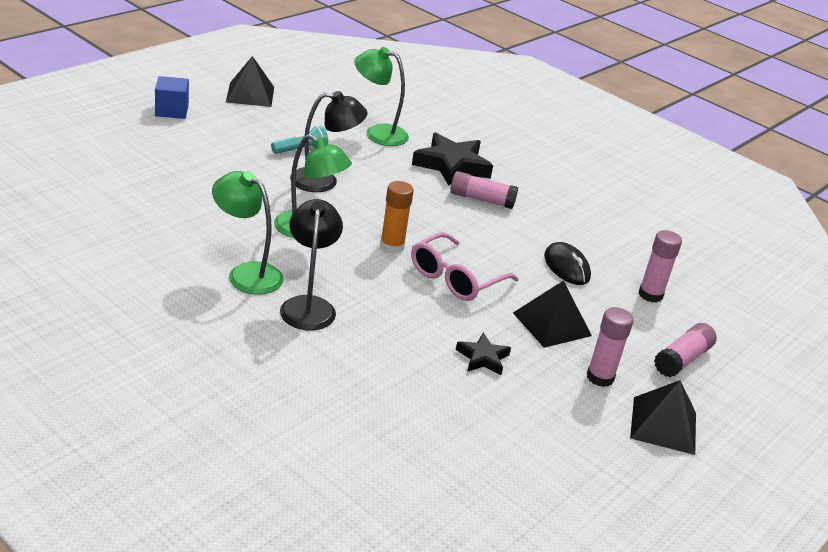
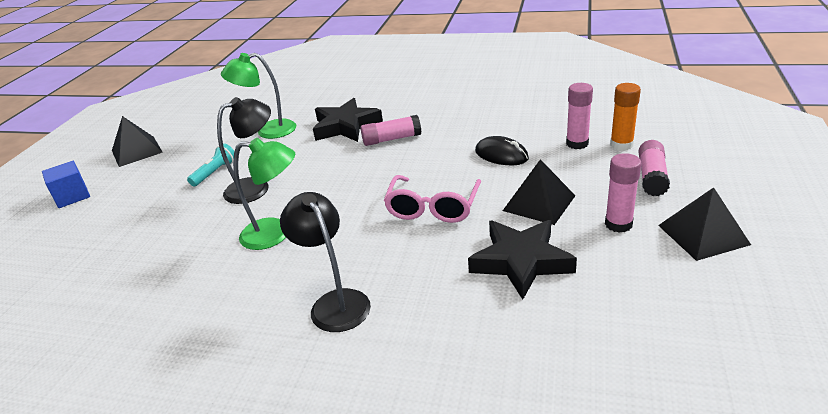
camera: 20 degrees left, 0 degrees up
(246, 273) = (252, 305): green lamp -> none
(392, 246) = (358, 210): orange glue stick -> orange glue stick (621, 145)
(483, 358) = (521, 261): black star -> black star, size x1.87

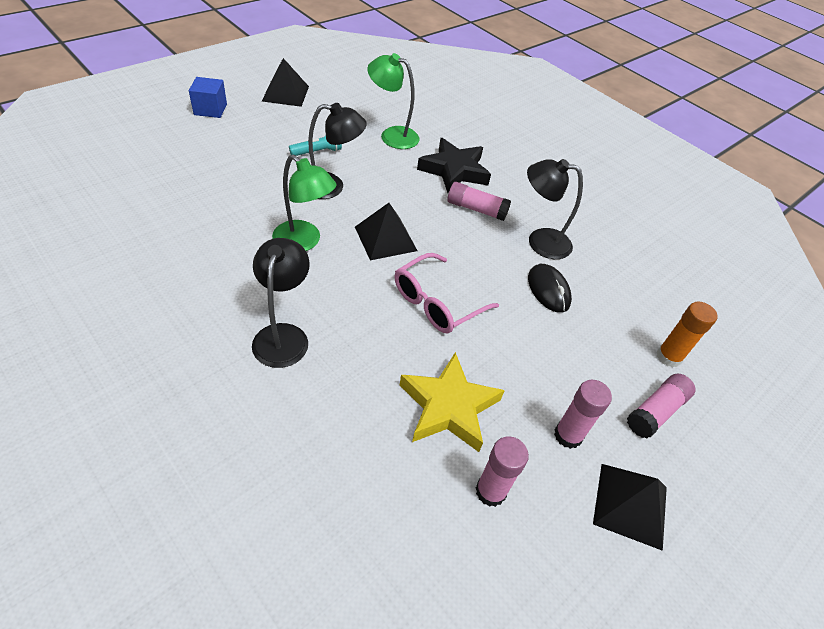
camera: 25 degrees right, 15 degrees up
(460, 132) = (540, 241): none -> black lamp
(521, 261) = (448, 407): black star -> yellow star
(539, 203) = (525, 362): black pyramid -> black pyramid (385, 238)
(577, 143) = (628, 326): pink glue stick -> pink glue stick (490, 491)

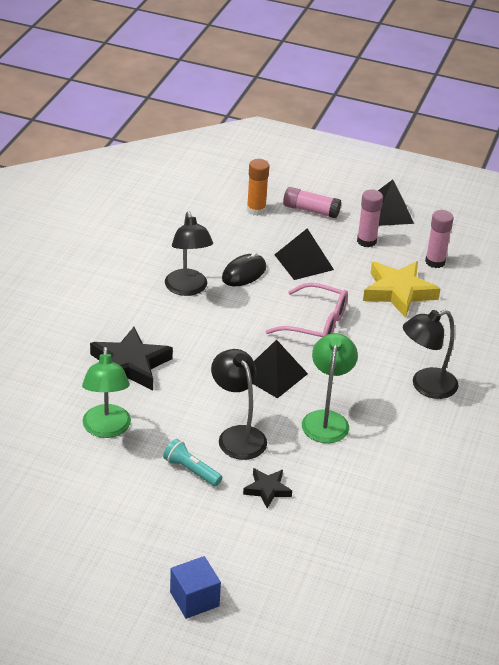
camera: 115 degrees left, 10 degrees down
(263, 175) = (267, 489): none -> black star
(285, 93) = (98, 554): black pyramid -> black pyramid (304, 262)
(476, 209) = (179, 334): pink glue stick -> none

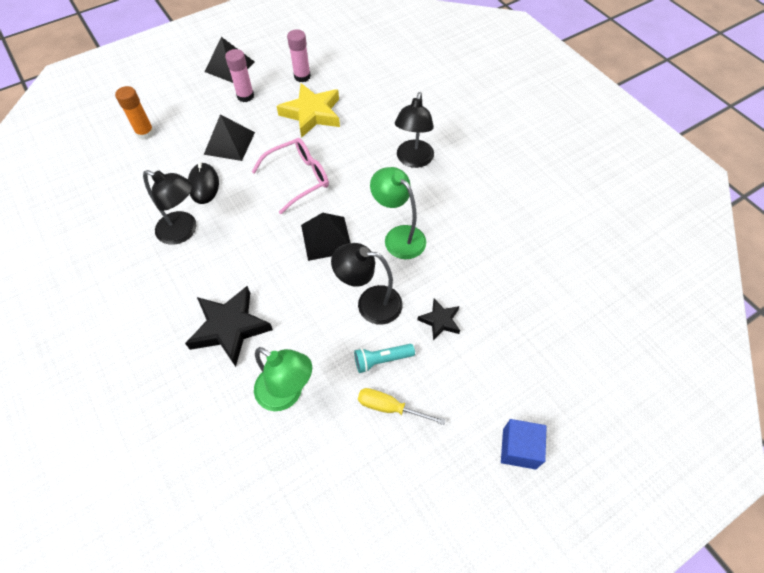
camera: 50 degrees left, 20 degrees up
(153, 497) = (390, 407): none -> yellow screwdriver
(311, 210) = (181, 104): pink glue stick -> none

